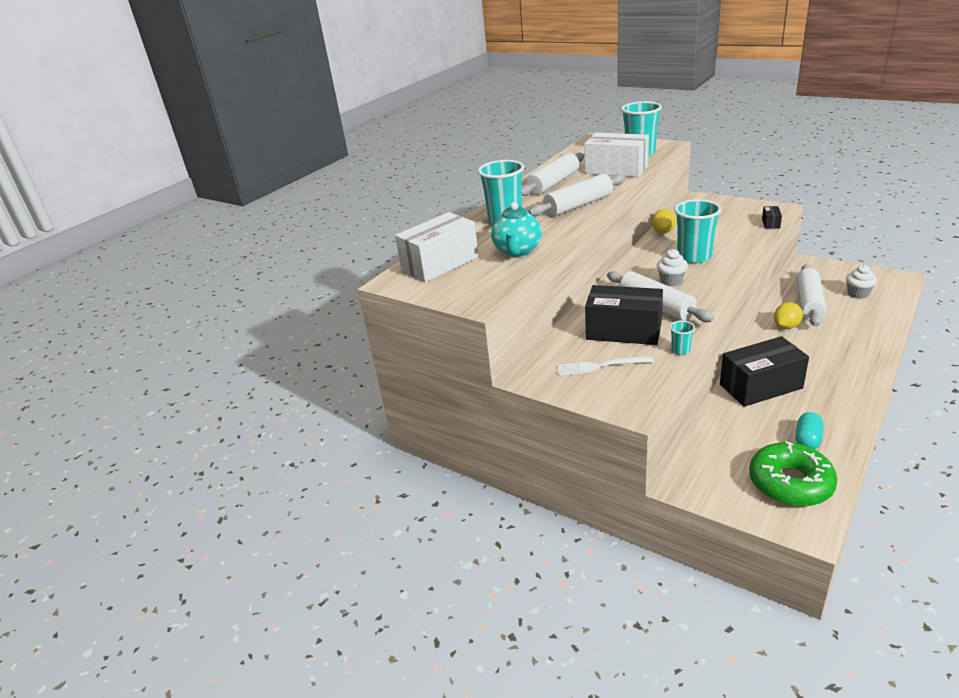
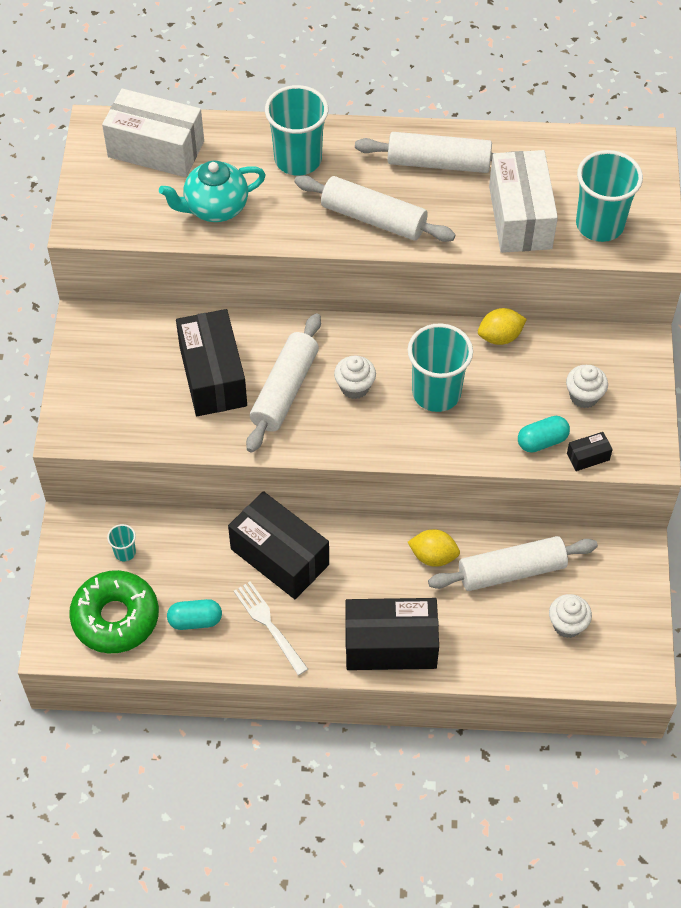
camera: 55 degrees right, 25 degrees up
(600, 366) = (132, 378): white fork -> white fork (268, 625)
(680, 350) = (194, 441): turquoise cup -> turquoise cup (125, 552)
(724, 217) = (584, 396): none -> white cupcake
(751, 233) = (542, 441): none -> turquoise capsule
(856, 357) = (390, 645): none -> black box

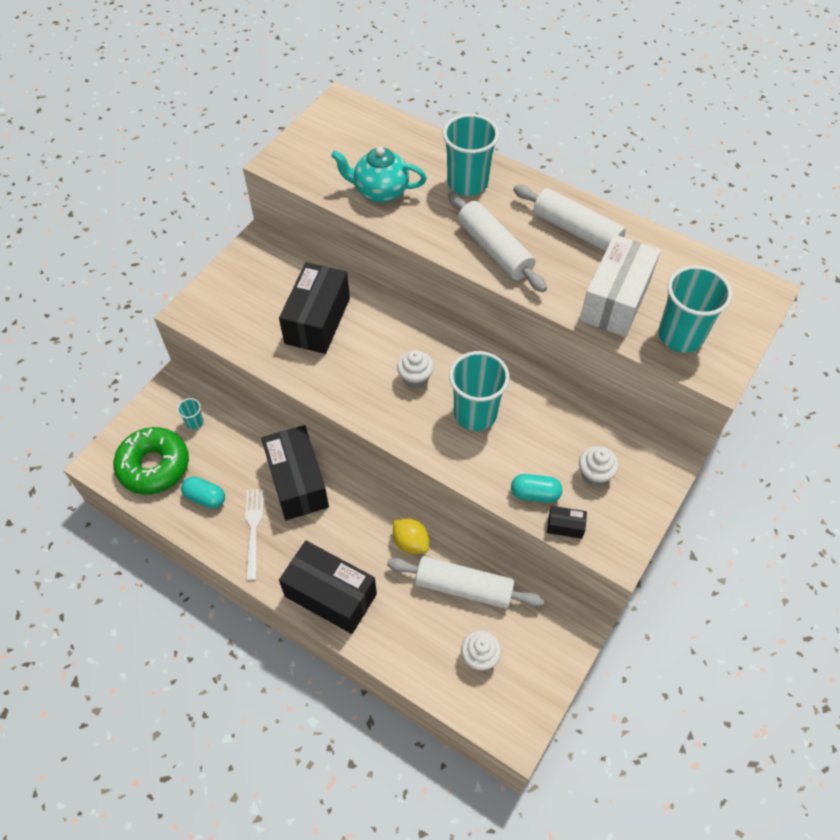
camera: 30 degrees right, 0 degrees up
(156, 149) = (369, 134): white box -> none
(285, 390) = (361, 355): white rolling pin -> none
(500, 337) = (556, 394): yellow lemon -> none

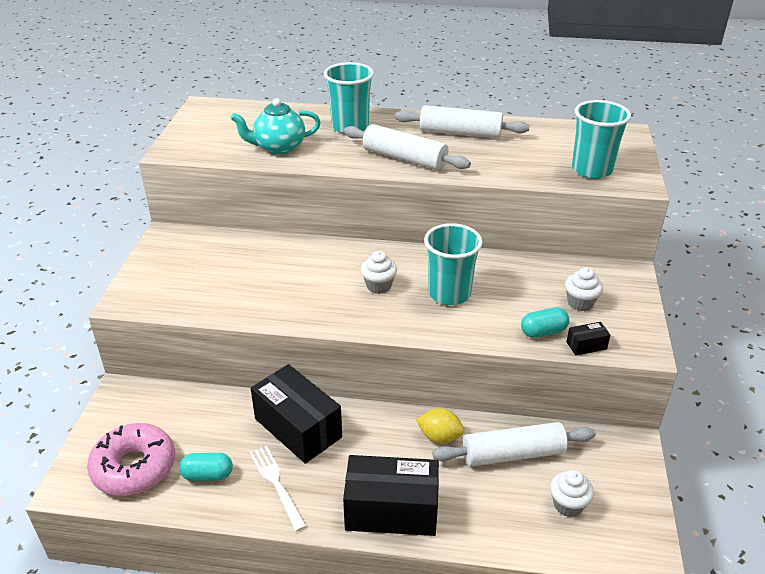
camera: 25 degrees left, 20 degrees down
(154, 466) = (134, 467): green donut -> pink donut
(194, 422) = (160, 415): turquoise cup -> none
(317, 321) = (259, 272): black box -> none
(615, 300) = (525, 163): white box -> none

